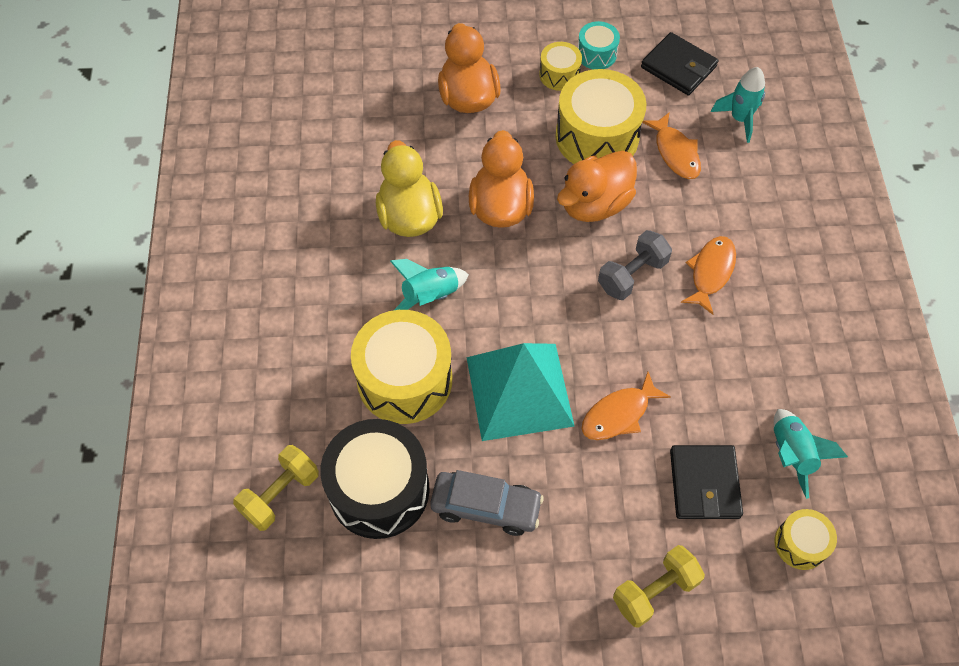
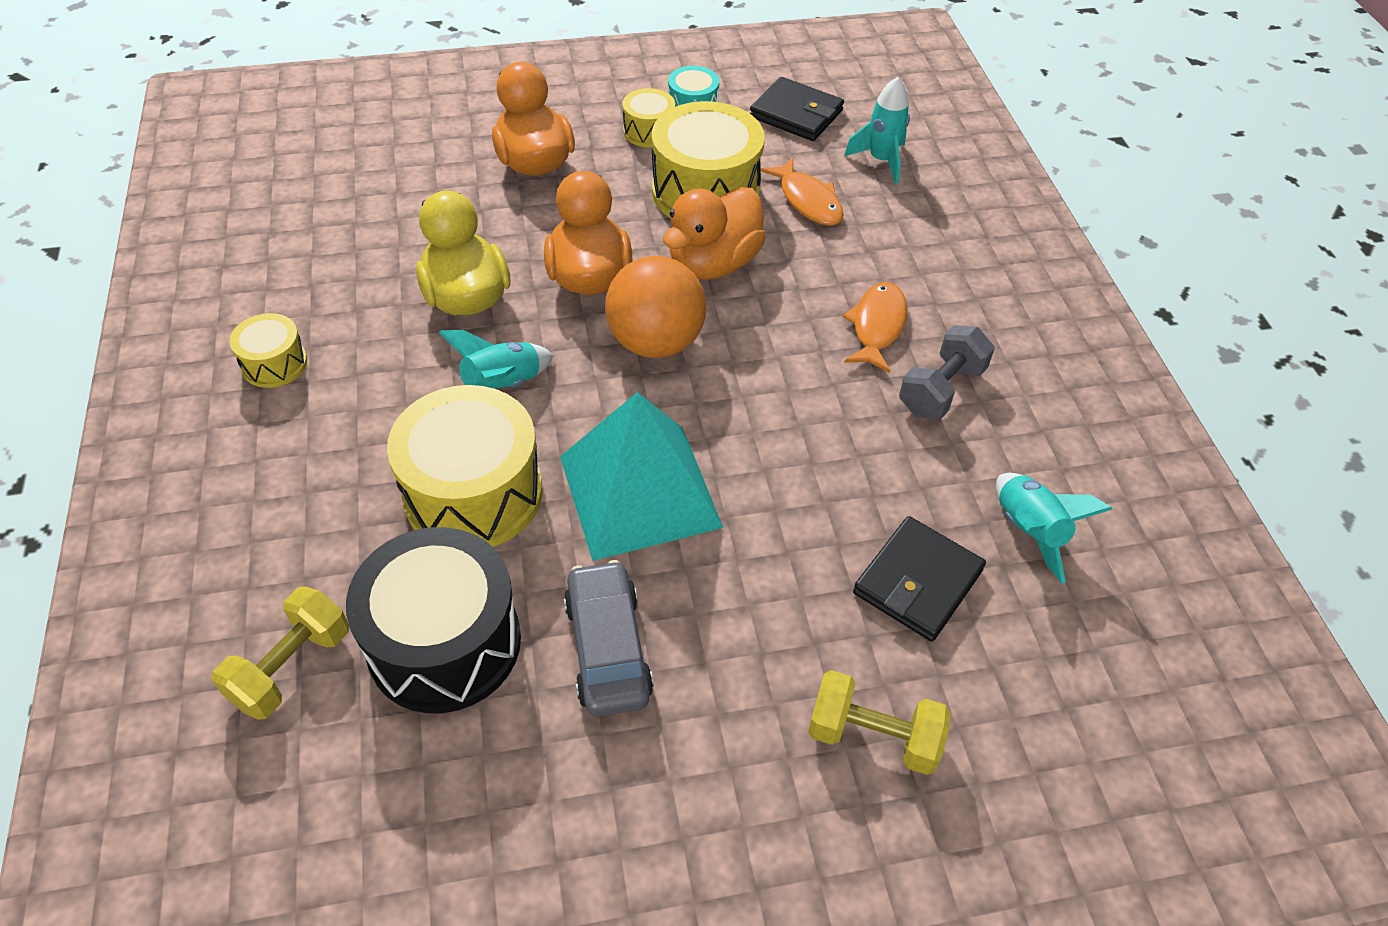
camera: 10 degrees left, 10 degrees down
(486, 507) = (607, 648): grey car -> grey car turned 105 degrees counterclockwise
(544, 269) = (656, 342): none -> orange ball
(619, 414) = (783, 505): orange fish -> none
(632, 275) = (774, 338): grey dumbbell -> grey dumbbell (941, 390)
(654, 591) = (873, 736): yellow dumbbell -> yellow dumbbell turned 60 degrees clockwise
(704, 484) = (917, 582): black wallet -> black wallet turned 45 degrees clockwise
(800, 544) = (1067, 645): yellow drum -> yellow drum (274, 364)

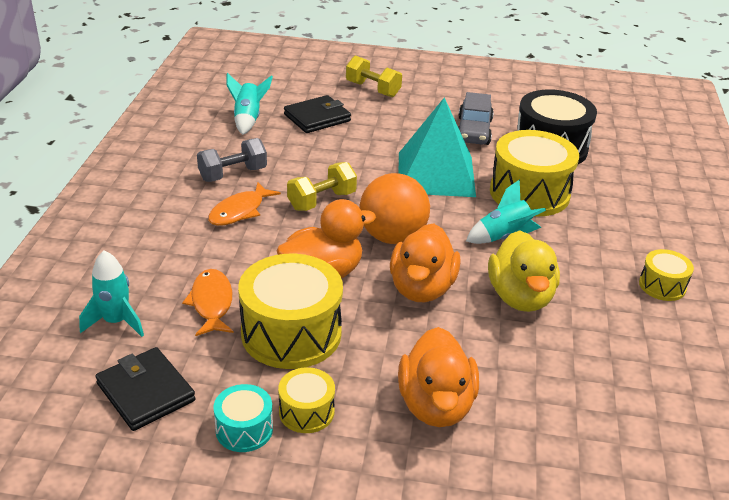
camera: 160 degrees left, 15 degrees down
(291, 667) = (623, 156): yellow dumbbell -> yellow dumbbell (322, 201)

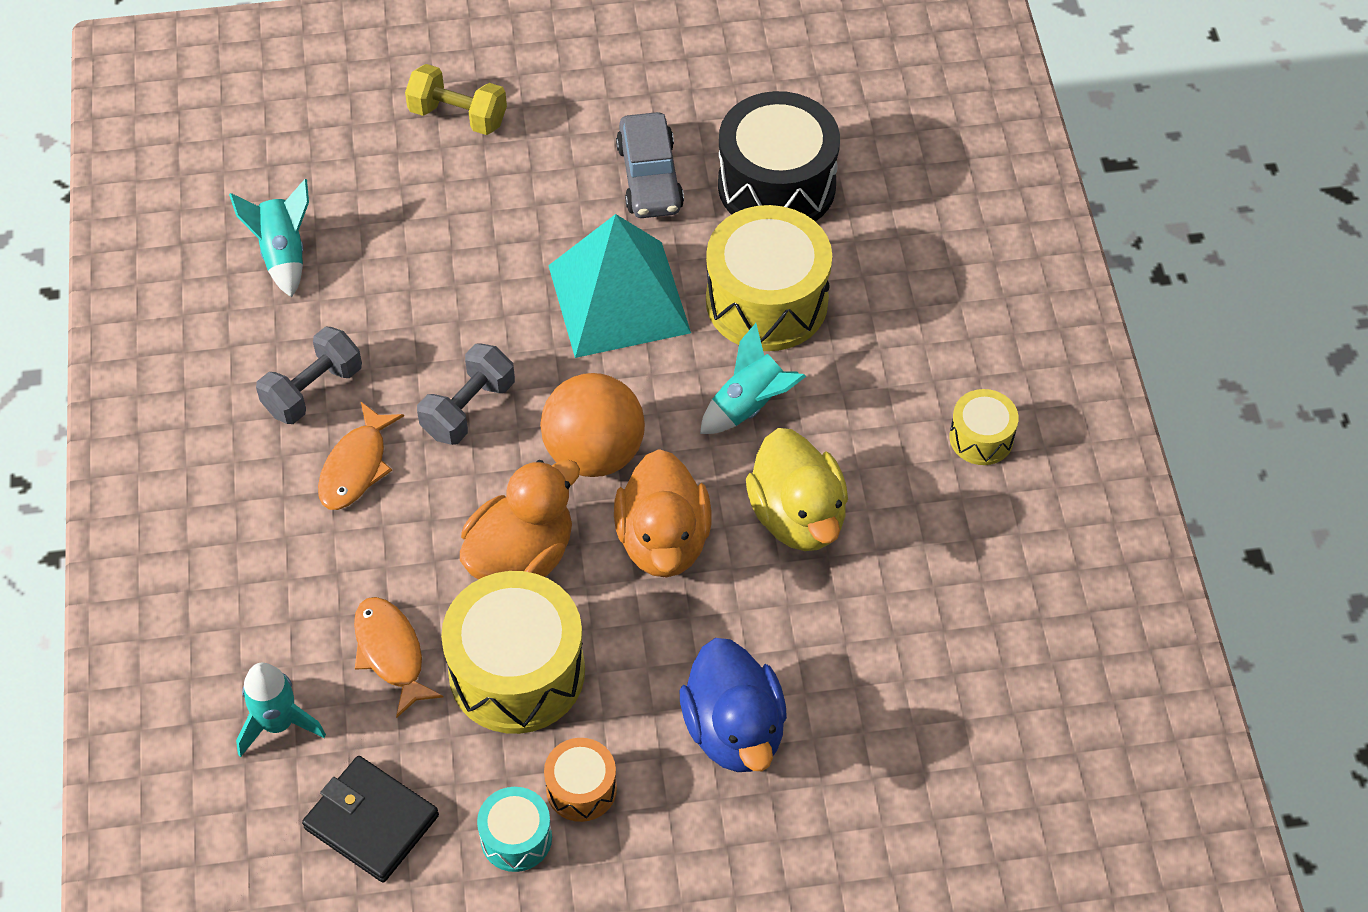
camera: 15 degrees left, 20 degrees up
(306, 411) = (581, 788): yellow drum -> orange drum
(317, 118) = (393, 217): black wallet -> none
(322, 201) = (468, 409): yellow dumbbell -> grey dumbbell
(435, 405) = (734, 730): orange duck -> blue duck

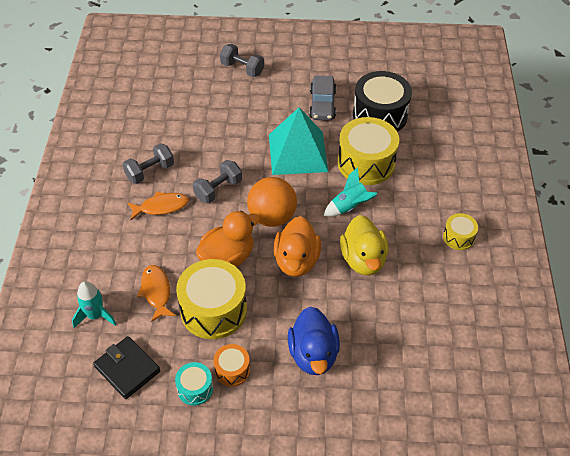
camera: 10 degrees right, 5 degrees down
(283, 254) = (151, 114): turquoise rocket -> none
(356, 466) = (161, 207): orange fish -> orange fish turned 135 degrees counterclockwise
(458, 116) = (242, 69): yellow dumbbell -> grey dumbbell

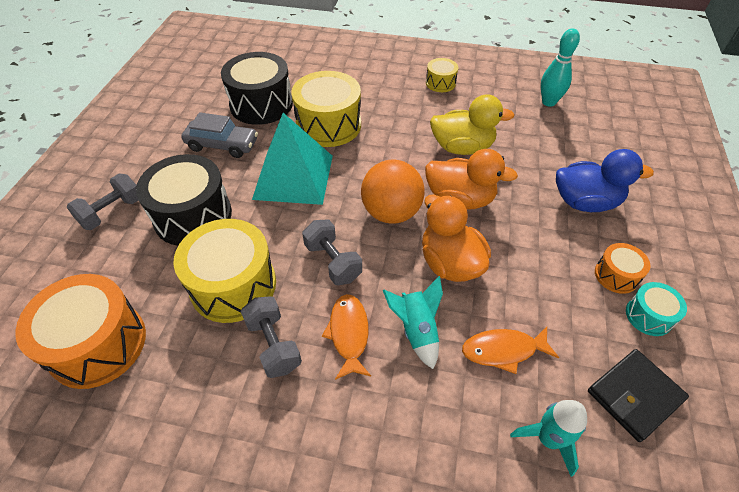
camera: 80 degrees left, 0 degrees up
(143, 96) = (98, 344): none -> orange drum
(213, 310) = (531, 286): yellow drum -> yellow drum (233, 285)
(246, 108) = (193, 216): none -> black drum
(349, 207) = (389, 147): turquoise rocket -> turquoise rocket (416, 330)
(459, 332) = (548, 102): none -> turquoise bowling pin

